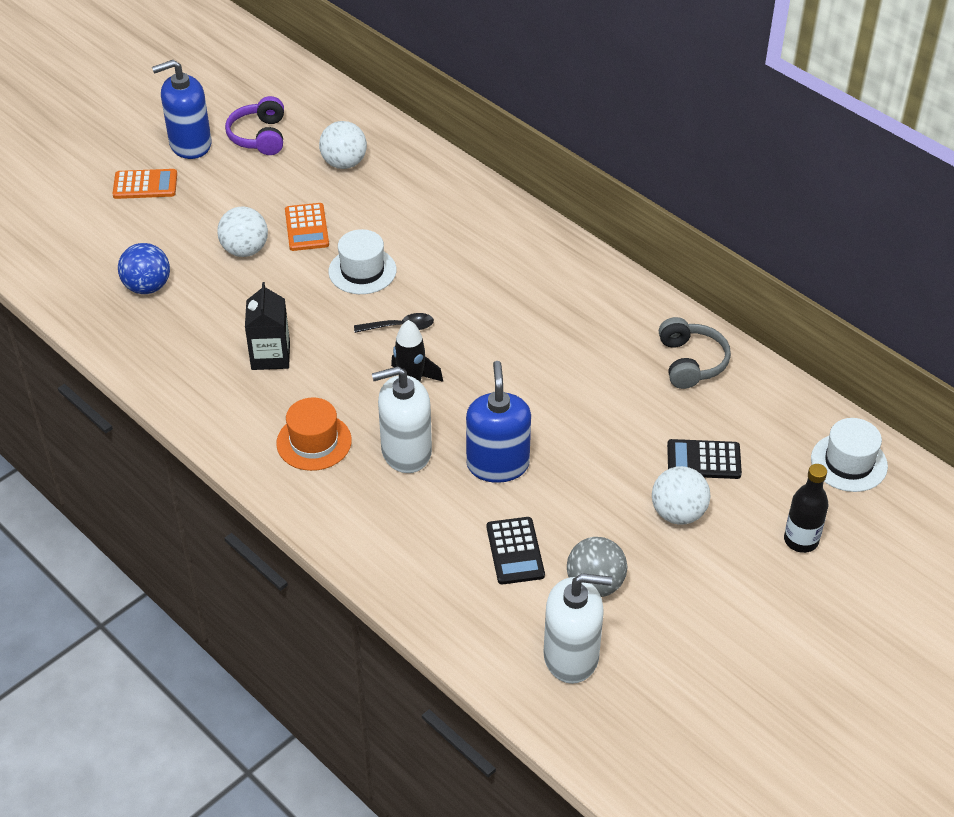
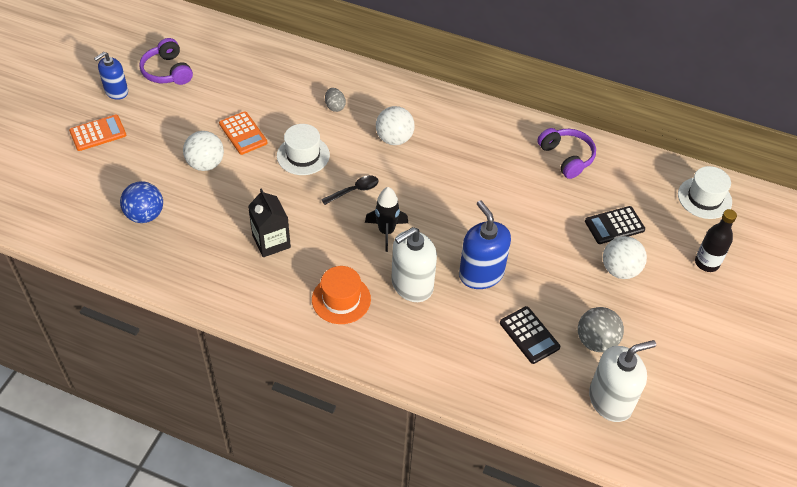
camera: 25 degrees left, 5 degrees up
(190, 144) = (116, 91): blue soap dispenser -> blue soap dispenser, size x0.65
(344, 163) = (243, 76): white ball -> white ball (394, 139)
(432, 226) = (335, 106): none -> grey egg
(691, 362) = (566, 157): grey headphones -> purple headphones

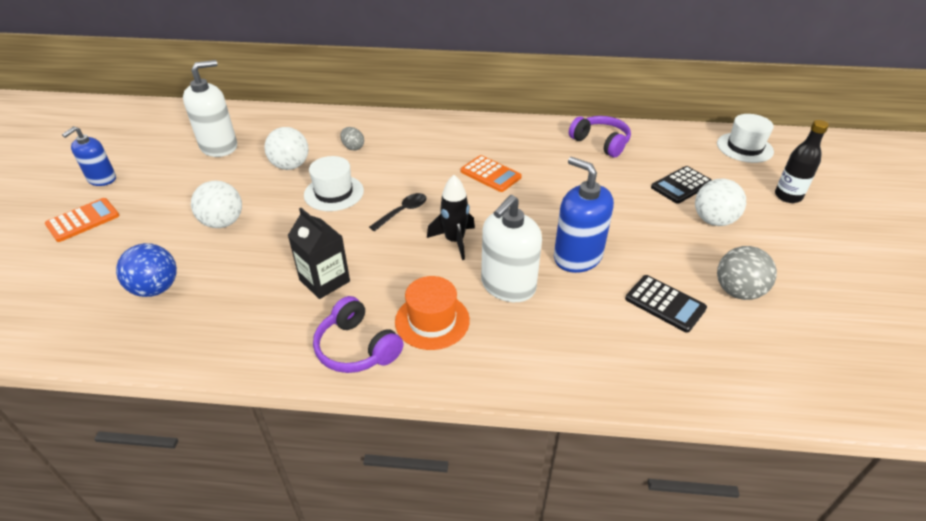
camera: 15 degrees left, 10 degrees down
(167, 71) = (160, 152): purple headphones -> purple headphones (356, 348)
(243, 133) = (260, 187): orange calculator -> orange calculator (490, 174)
(394, 139) = (426, 161): white ball -> white ball (290, 166)
(610, 400) = (796, 348): white soap dispenser -> white soap dispenser (219, 147)

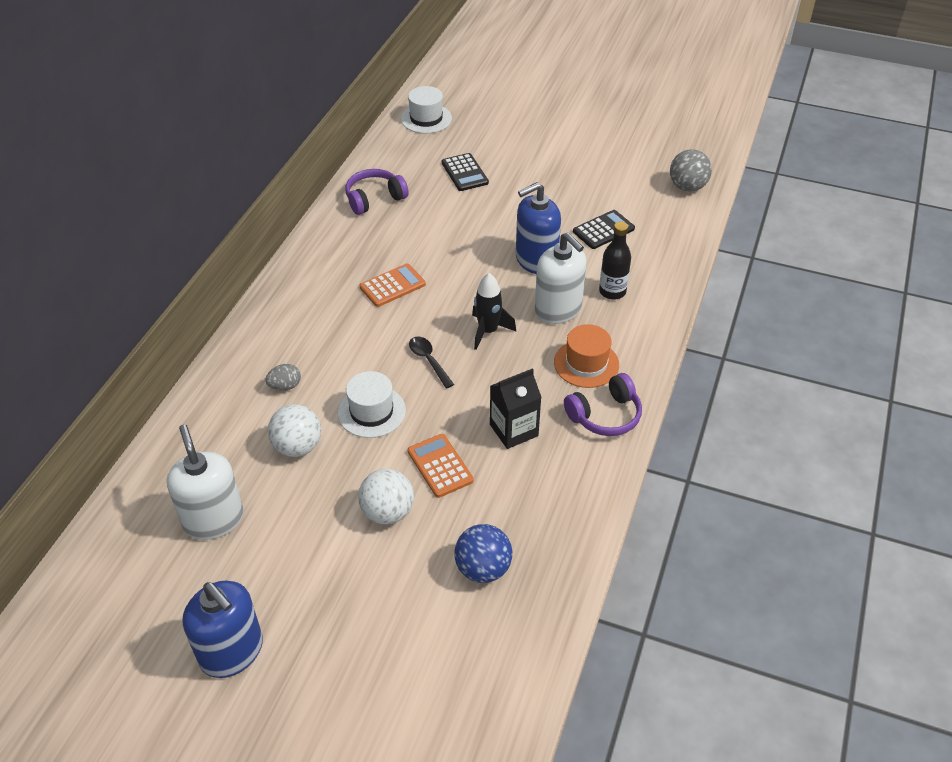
camera: 75 degrees left, 5 degrees up
(83, 220) = (325, 660): orange calculator -> orange calculator (440, 466)
(102, 179) = (232, 651): blue soap dispenser -> blue soap dispenser, size x1.54
(713, 220) = (518, 173): white ball -> none
(737, 291) = (601, 191): grey ball -> grey ball (687, 187)
(788, 196) = (503, 124): black bottle -> black bottle (612, 292)

